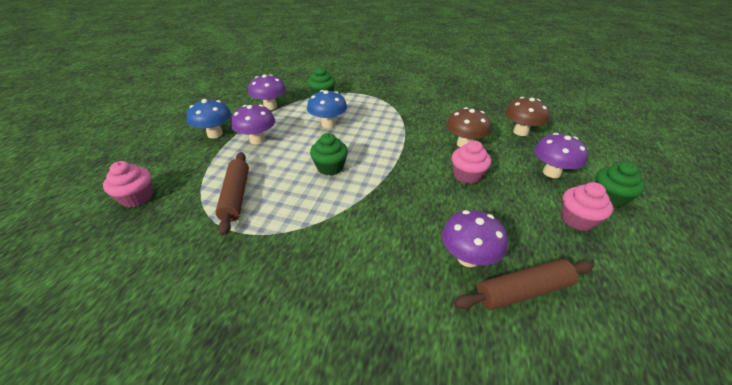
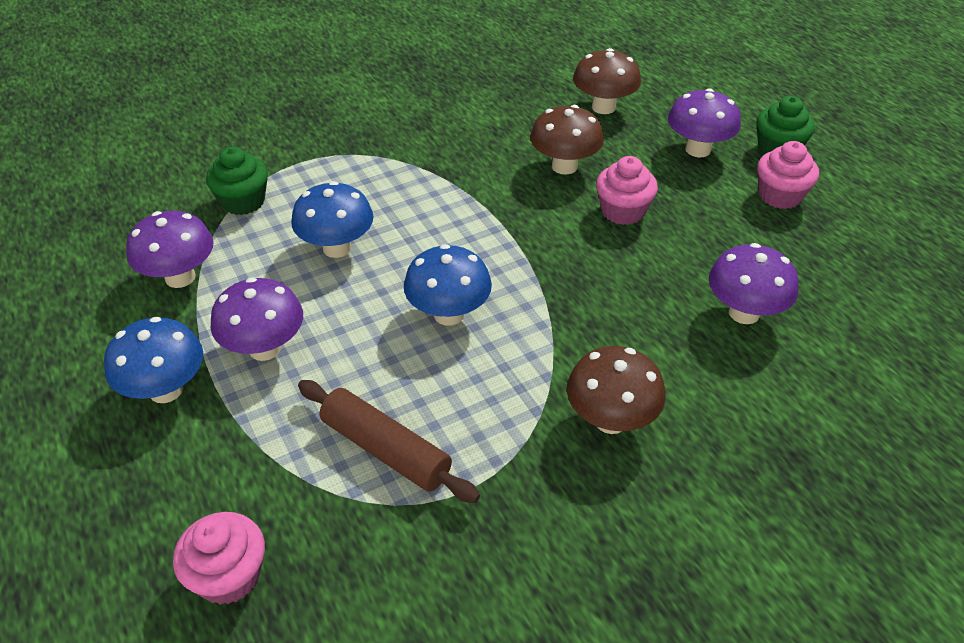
camera: 45 degrees left, 5 degrees up
(327, 252) = (610, 420): none -> brown mushroom
(330, 167) = (448, 314): green cupcake -> blue mushroom
(522, 291) = (821, 310): brown rolling pin -> none

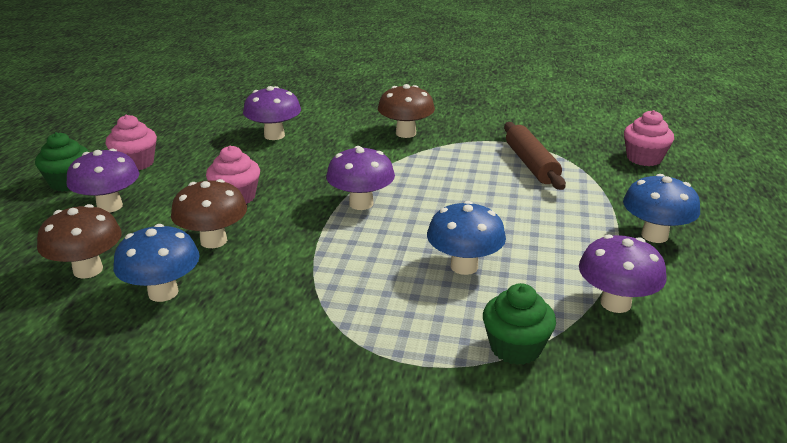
camera: 140 degrees left, 15 degrees down
(265, 348) = (570, 229): purple mushroom -> purple mushroom (361, 203)
(448, 314) = (430, 197): blue mushroom -> blue mushroom (163, 292)

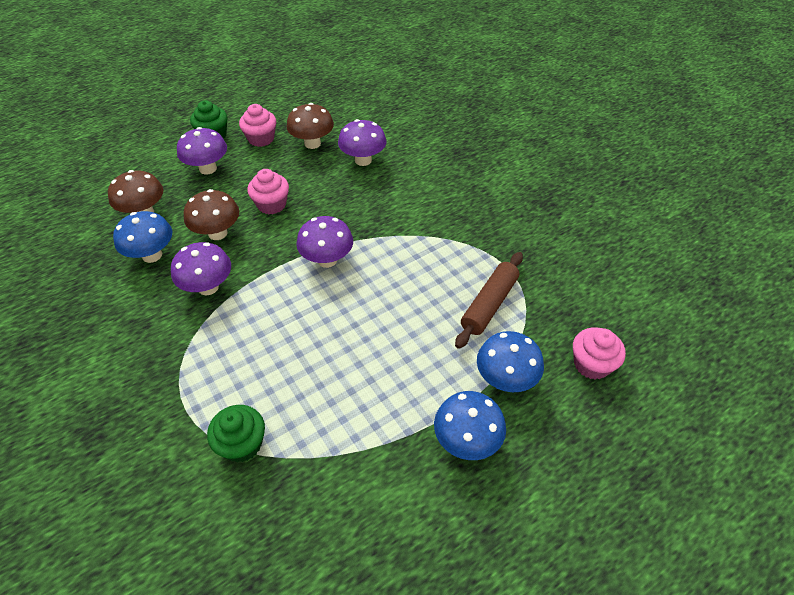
camera: 45 degrees right, 20 degrees up
(406, 133) = (448, 211): brown mushroom -> brown mushroom (312, 143)
(464, 266) = (307, 360): blue mushroom -> blue mushroom (505, 379)
(615, 303) = (345, 468): purple mushroom -> purple mushroom (208, 287)

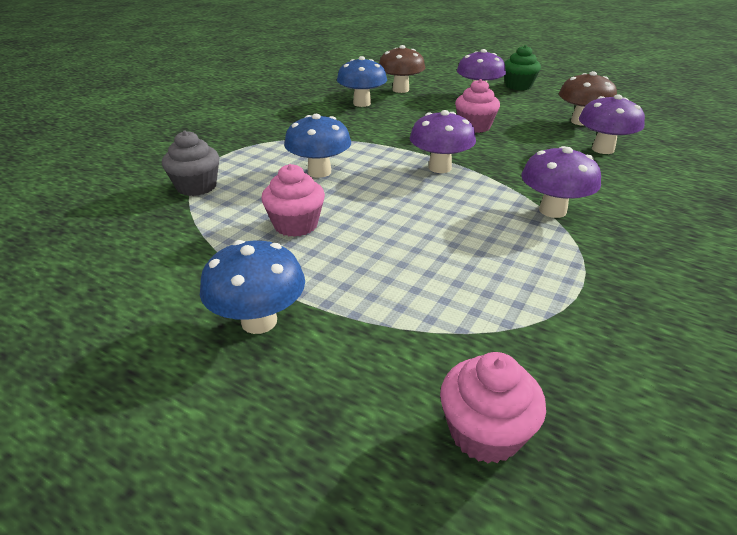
camera: 65 degrees right, 15 degrees down
(208, 287) = (350, 129): purple mushroom -> purple mushroom (552, 211)
(217, 233) = (412, 117): brown mushroom -> none
(242, 444) = (196, 187): green cupcake -> grey cupcake
(261, 139) = (546, 102): pink cupcake -> pink cupcake (296, 225)
(489, 304) = (495, 288): brown rolling pin -> none
(505, 379) = (379, 334): blue mushroom -> blue mushroom (319, 172)

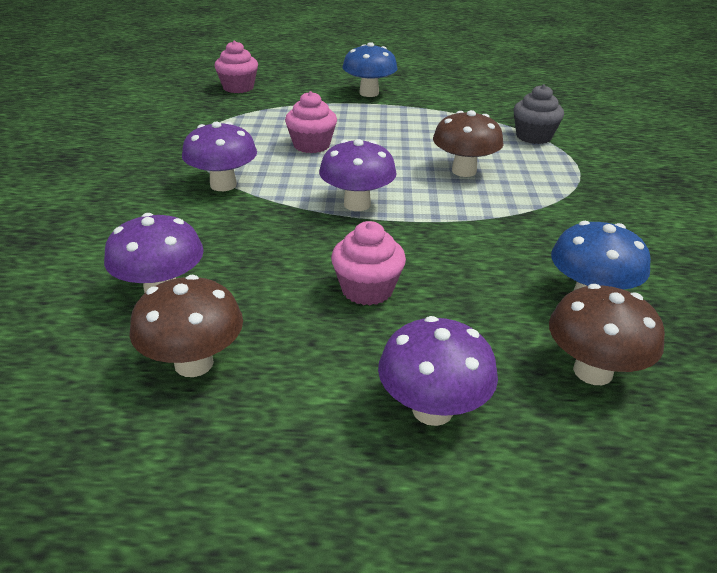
camera: 150 degrees right, 0 degrees up
(296, 225) = (416, 131): pink cupcake -> pink cupcake (311, 145)
(319, 172) = (464, 171): blue mushroom -> brown mushroom
(518, 86) = (368, 506): green cupcake -> none

